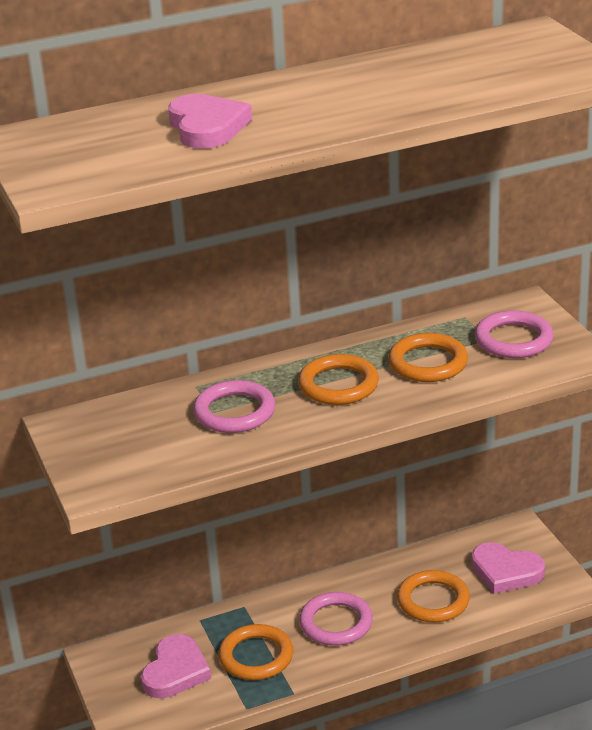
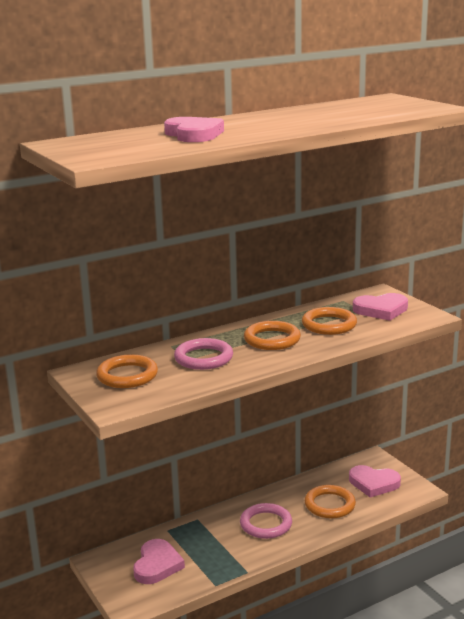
camera: 10 degrees left, 10 degrees down
(256, 656) = (214, 550): orange ring -> orange ring (127, 375)
(513, 340) = (381, 310): pink ring -> pink heart

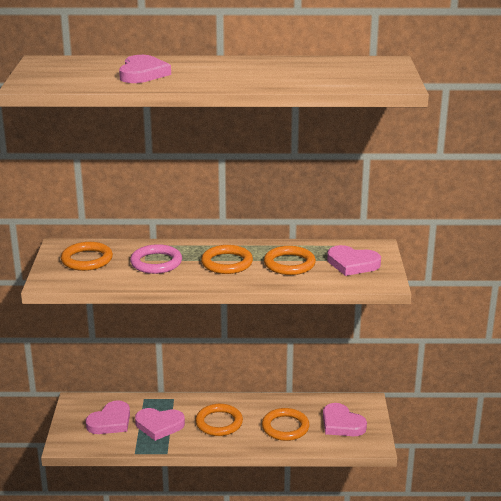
camera: 30 degrees right, 5 degrees up
(211, 549) = (159, 425): none -> pink heart
(266, 524) = (219, 423): pink ring -> orange ring

